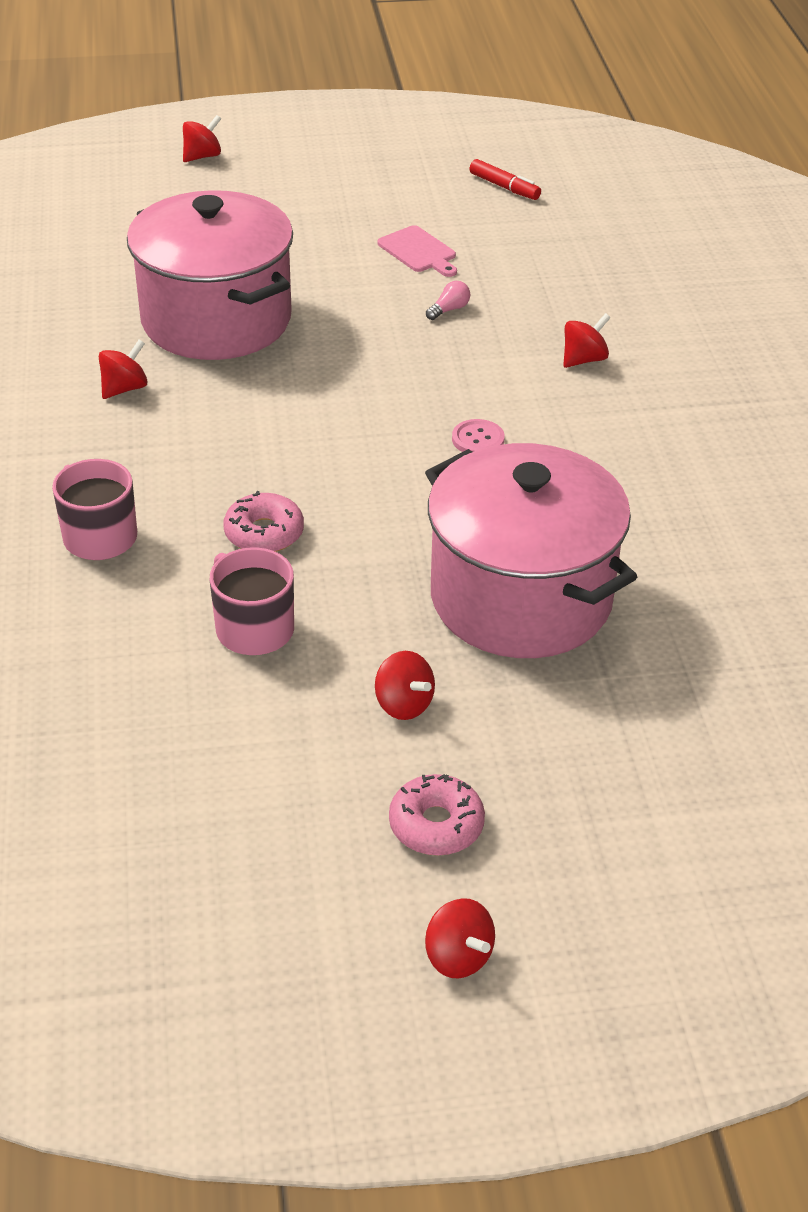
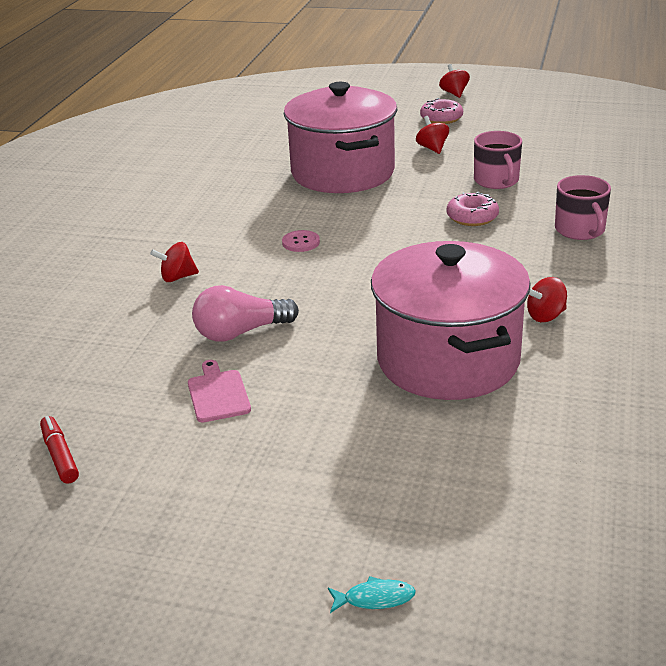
camera: 155 degrees left, 10 degrees down
(202, 156) = (375, 598): red spinning top -> turquoise fish
(449, 310) = (240, 332): pink light bulb -> pink light bulb, size x2.19

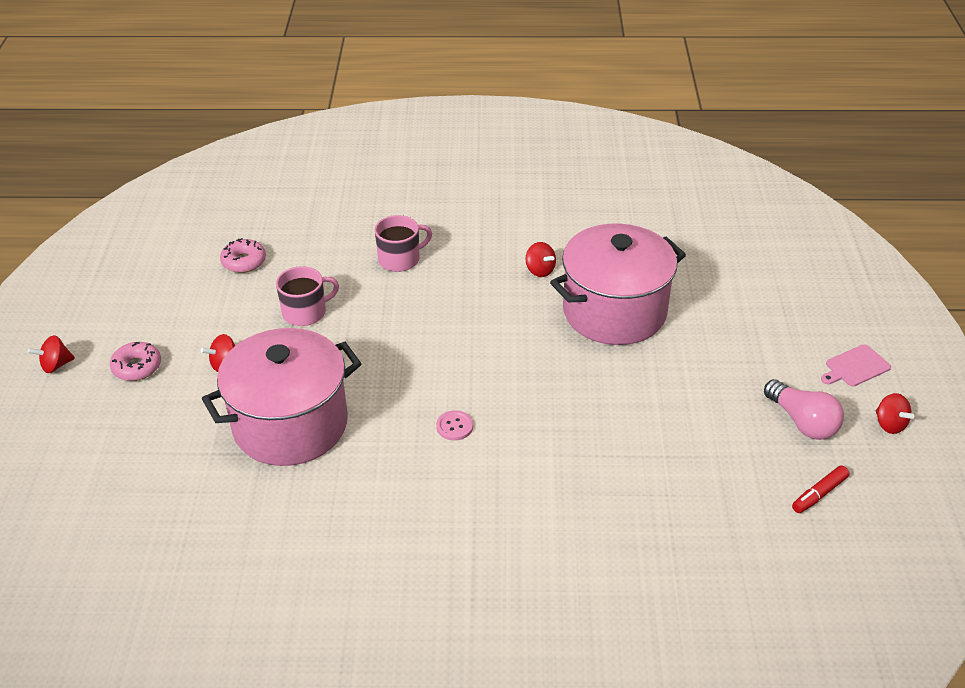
camera: 105 degrees left, 10 degrees up
(177, 277) = (543, 502): red spinning top -> red spinning top (889, 424)
(218, 394) = (706, 424): pink cutting board -> pink cutting board (855, 367)
(240, 332) = (620, 432): pink light bulb -> pink light bulb (802, 422)
(375, 598) = (849, 314): turquoise fish -> none
(472, 217) = (384, 321): pink donut -> pink donut (244, 261)

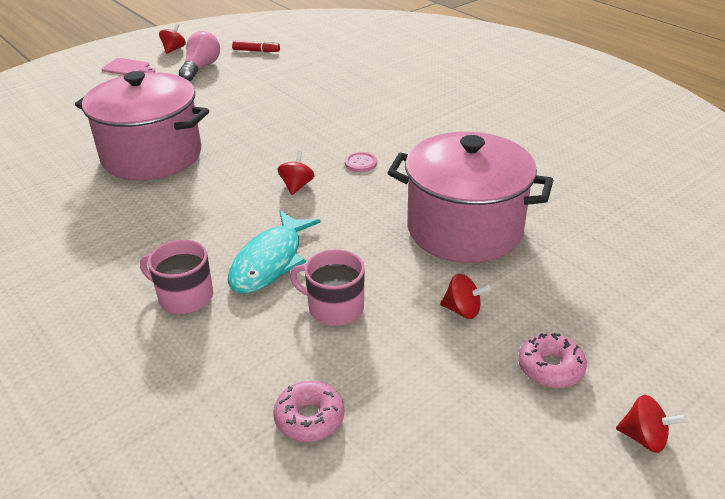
camera: 130 degrees left, 5 degrees down
(387, 308) = (270, 261): none -> turquoise fish
(540, 270) = (125, 209): red spinning top -> red spinning top (297, 186)

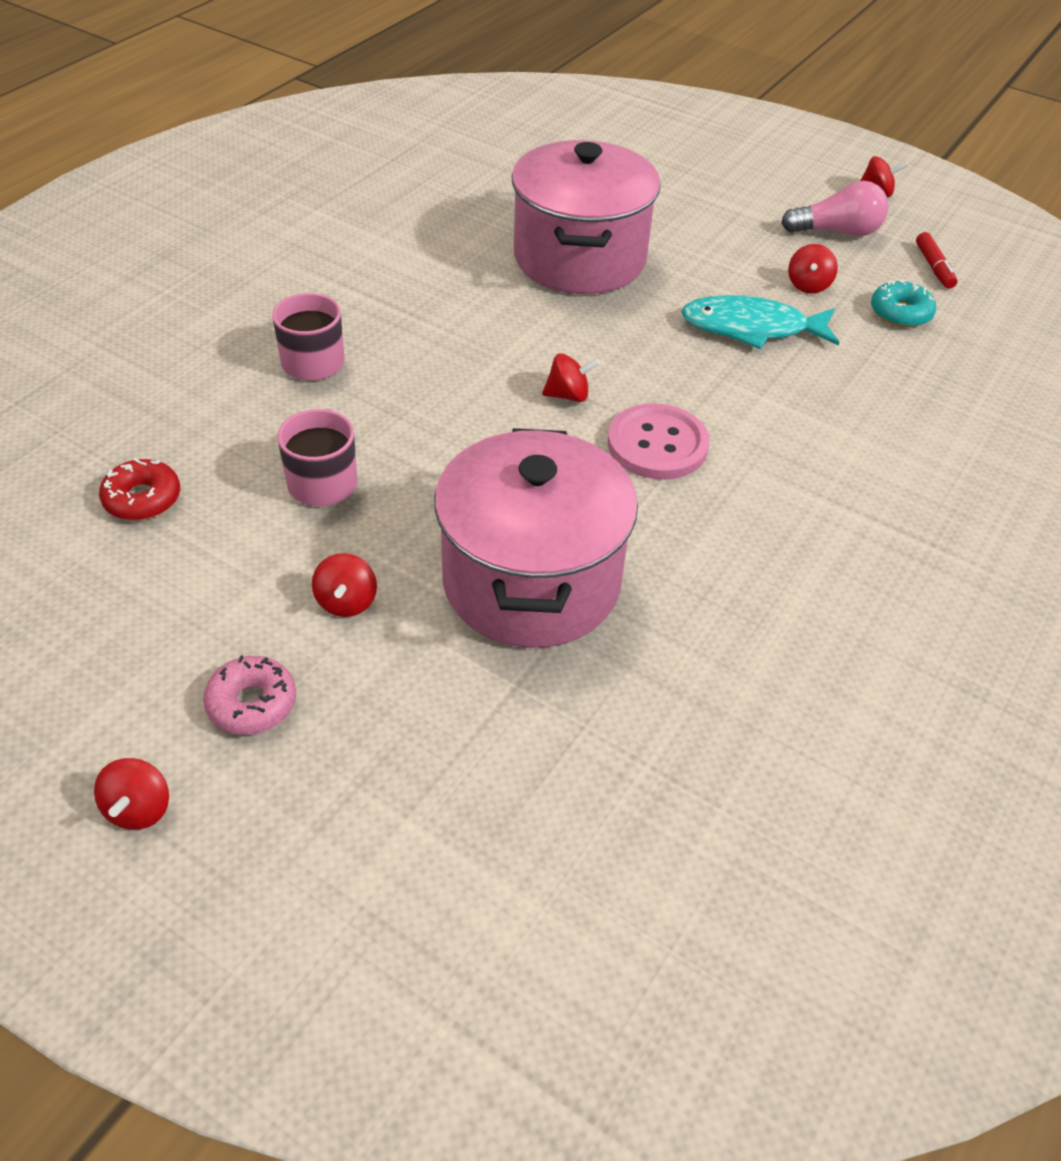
camera: 70 degrees right, 10 degrees up
(128, 68) = (790, 173): pink cutting board -> none
(245, 87) = (808, 285): none -> red spinning top
(270, 261) = (396, 410): turquoise fish -> turquoise fish (751, 328)
(289, 68) = (900, 313): none -> turquoise donut
(309, 418) = (142, 499): pink donut -> red donut
(360, 163) = (657, 444): pink button -> pink button, size x1.98

